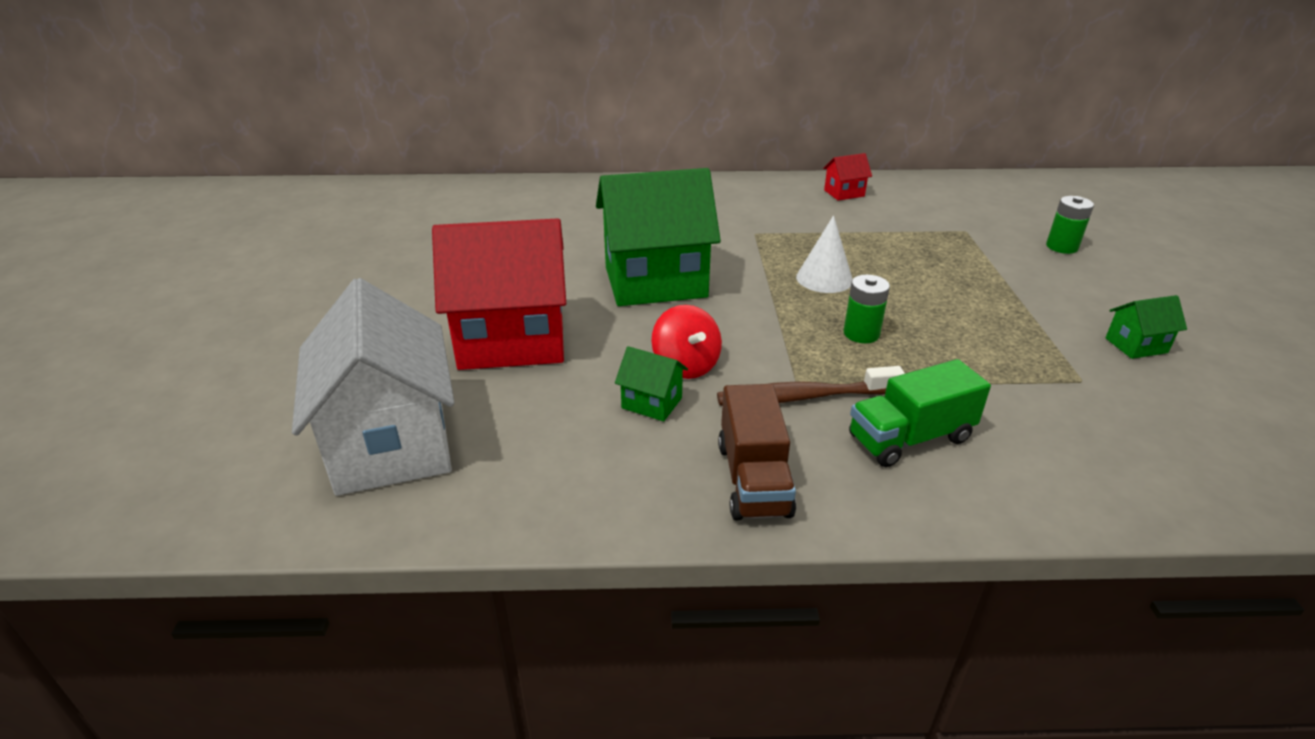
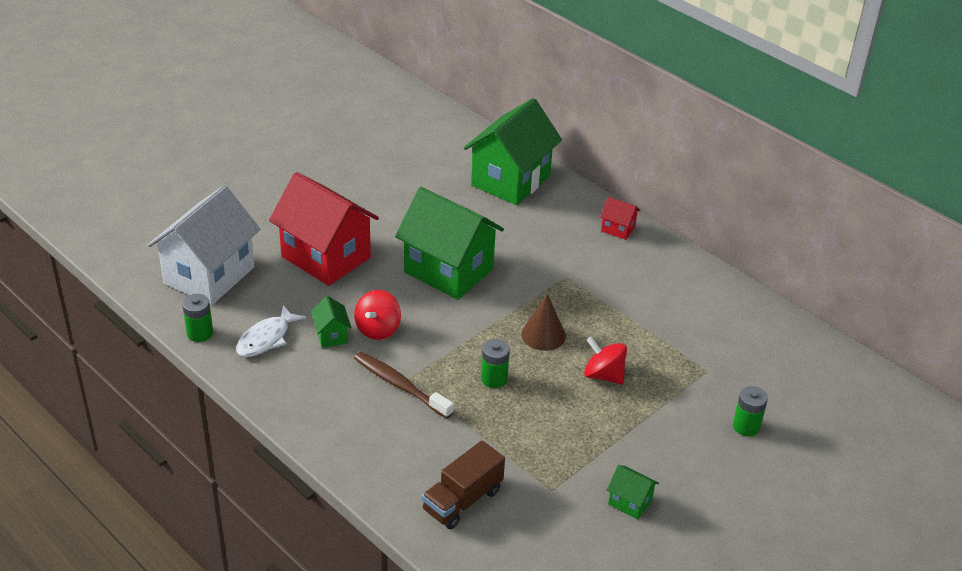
camera: 45 degrees right, 5 degrees up
(487, 515) = (200, 333): none -> green battery
(580, 199) = (510, 180): none -> green house
(585, 458) = (266, 338): none -> white fish
(753, 479) = (312, 400): brown truck -> brown truck (462, 500)
(824, 278) = (543, 335): white cone -> brown cone
(844, 193) = (689, 287): red house -> red house (618, 229)
(910, 438) = (408, 440): green truck -> none
(921, 276) = (603, 375): none -> red spinning top

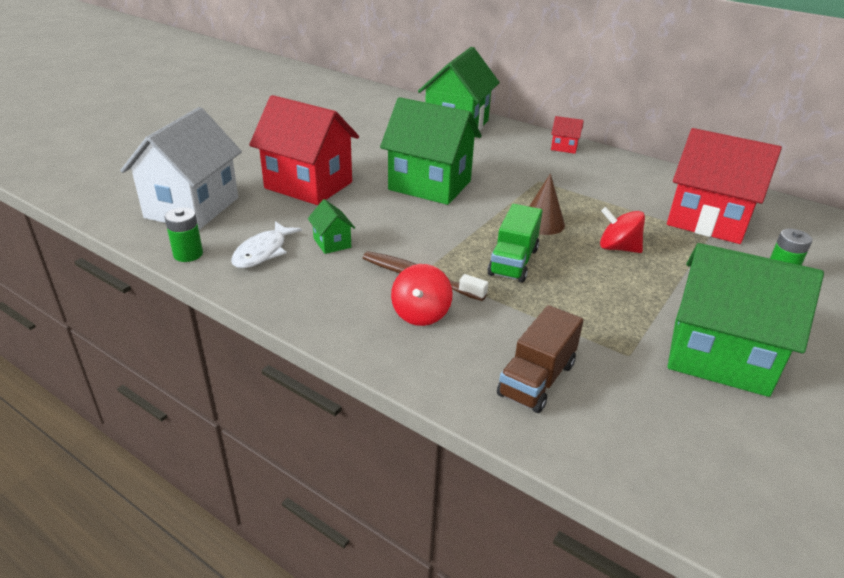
camera: 10 degrees left, 5 degrees down
(378, 329) = (378, 233): red spinning top -> red spinning top (421, 314)
(494, 379) = (513, 262): green battery -> green truck
(630, 502) = (719, 357): green house -> green house, size x2.38
(716, 352) = (707, 221): none -> red house

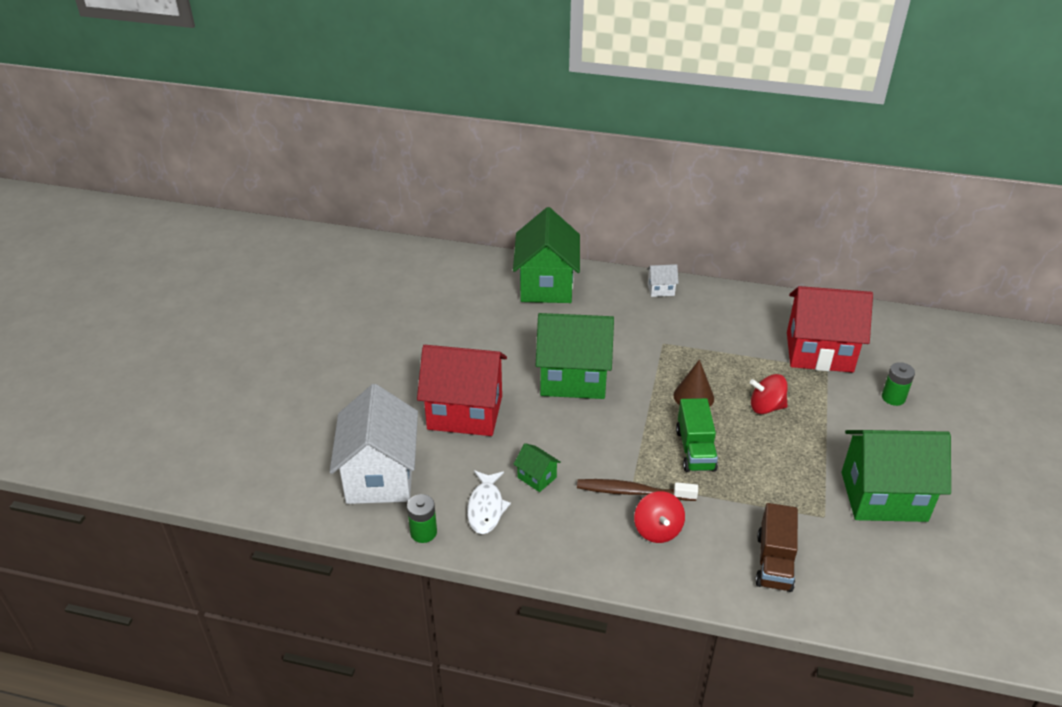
camera: 20 degrees left, 5 degrees up
(564, 147) = (661, 290): red house -> white house

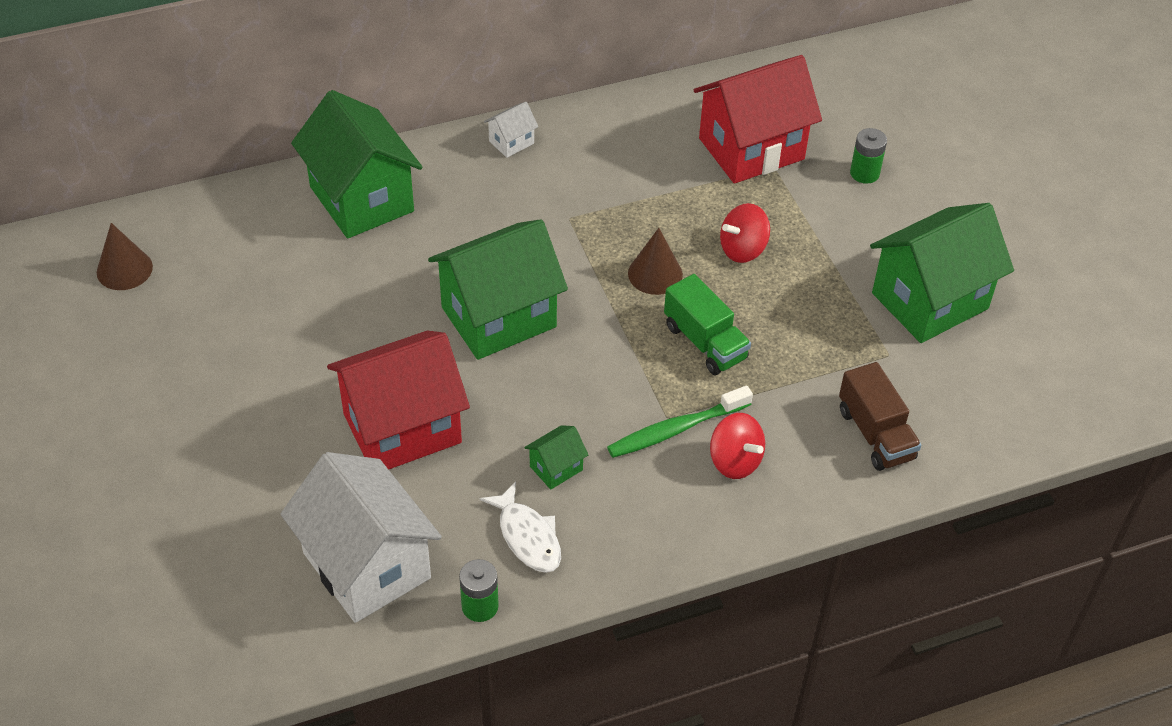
camera: 35 degrees left, 10 degrees up
(390, 270) = (124, 269): none -> brown cone
(537, 477) = (556, 468): green house -> green house turned 45 degrees counterclockwise
(632, 492) = (675, 430): brown toothbrush -> green toothbrush

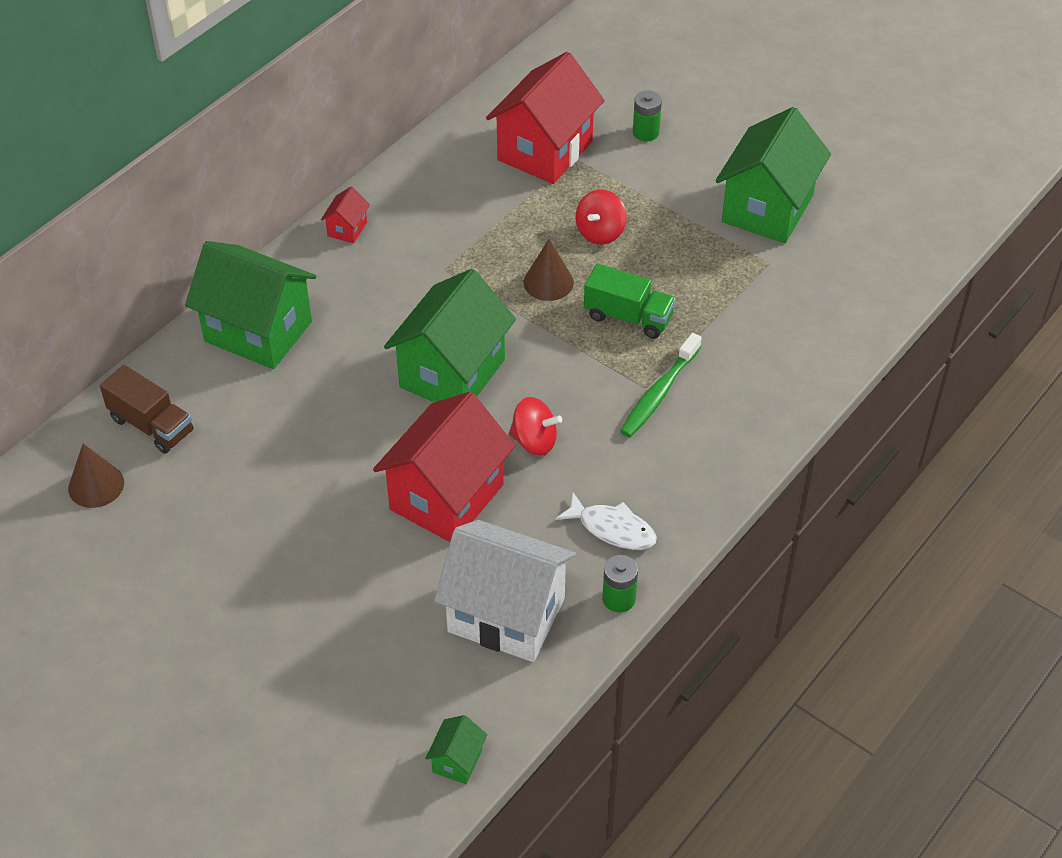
camera: 30 degrees left, 0 degrees up
(511, 142) = (347, 229): white house -> red house
(556, 468) = (592, 467): green house -> green house (457, 761)
(735, 461) = (720, 395): red spinning top -> red spinning top (534, 441)
(875, 434) = (804, 325): brown truck -> brown truck (151, 425)

